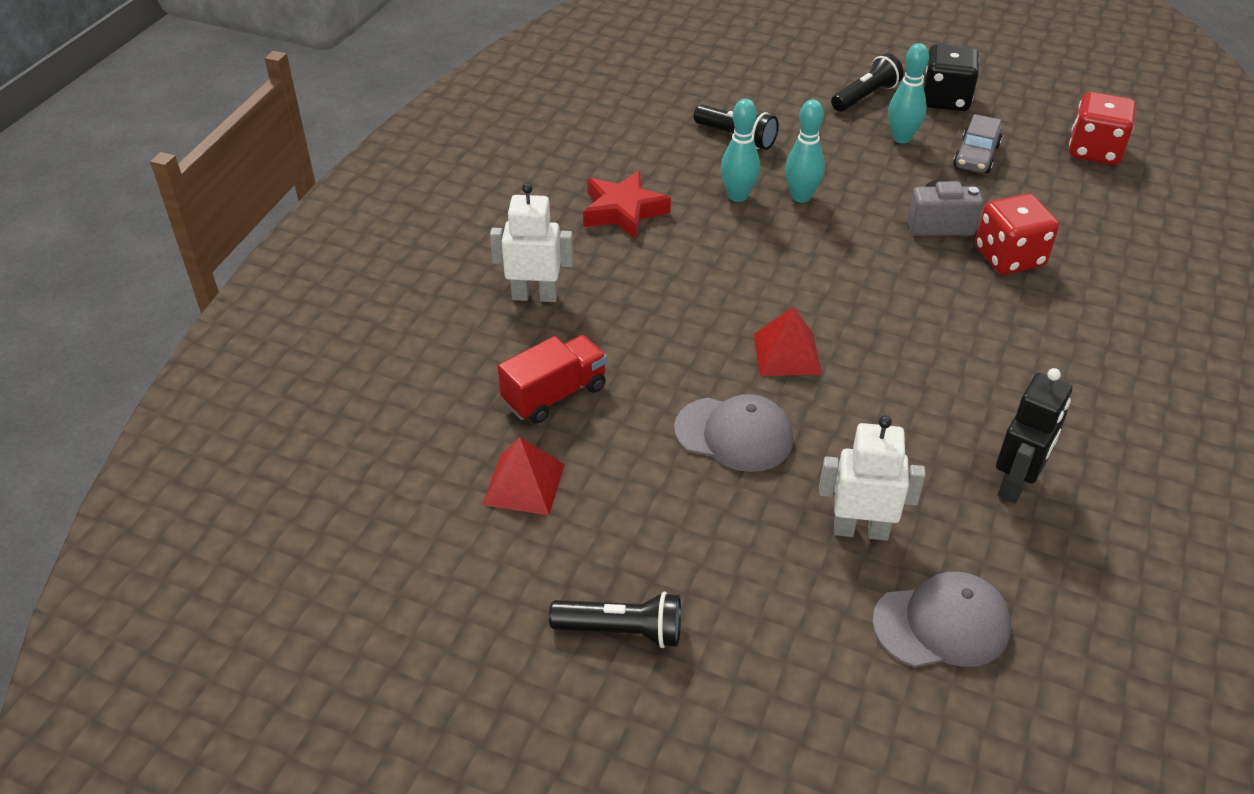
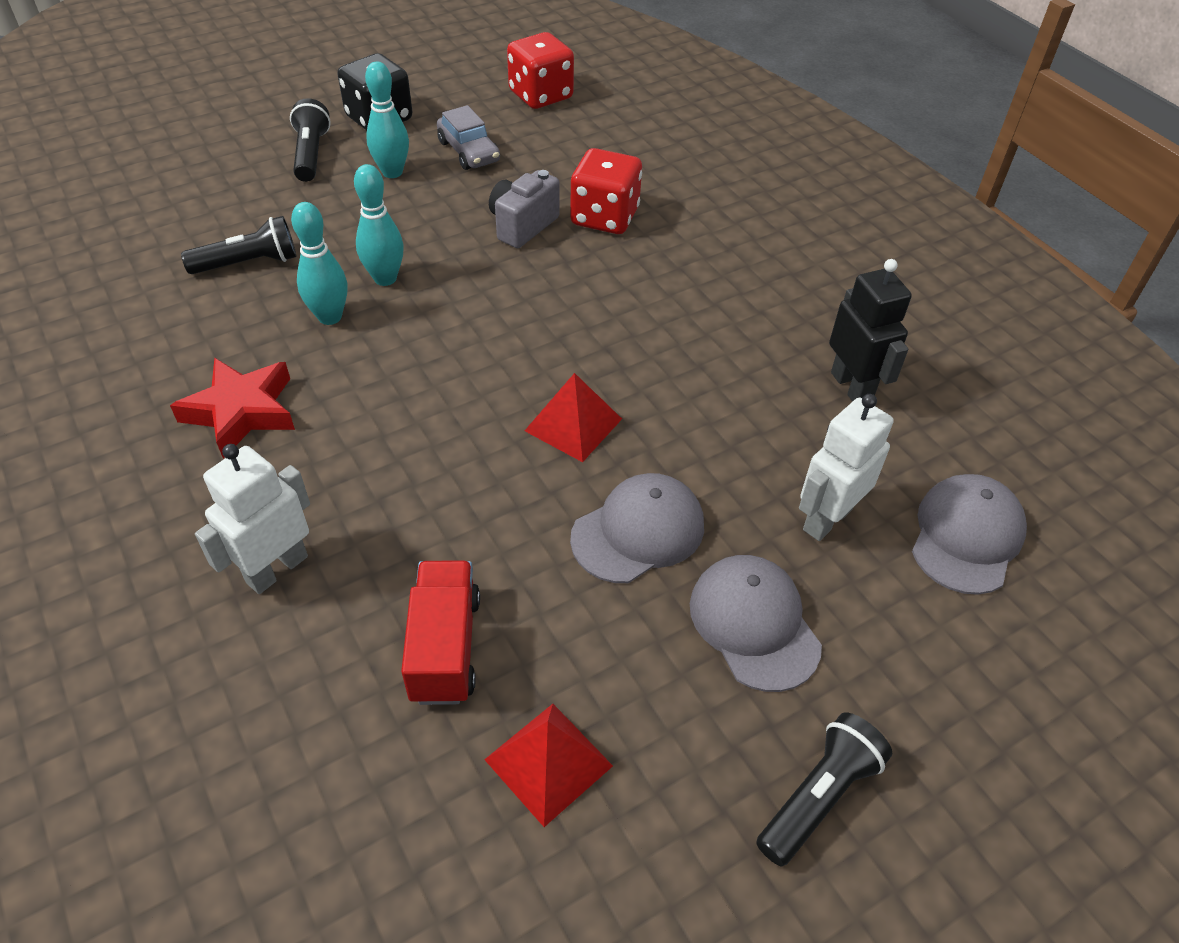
camera: 55 degrees left, 5 degrees up
(723, 532) = (754, 624): none -> grey cap

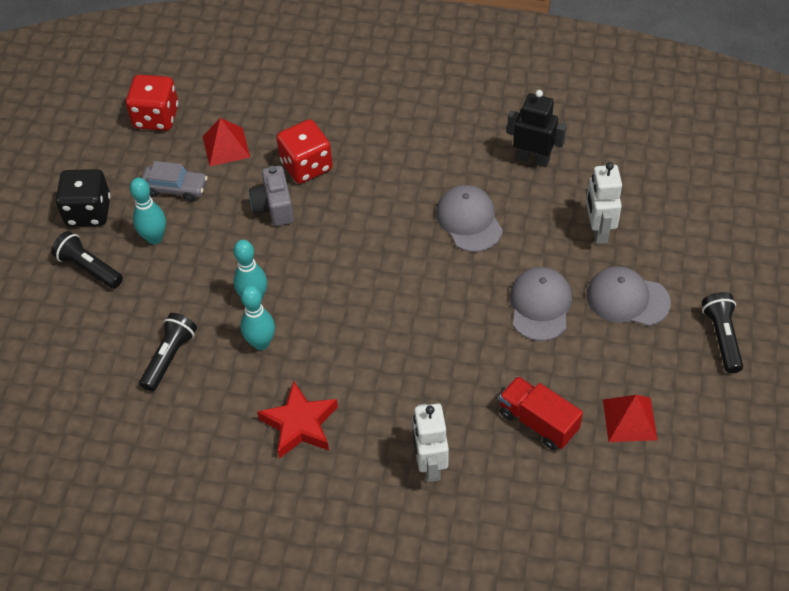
camera: 45 degrees left, 5 degrees up
(573, 424) = (450, 285): red pyramid -> red pyramid (226, 146)
(966, 536) = (652, 189): grey cap -> grey cap (469, 220)

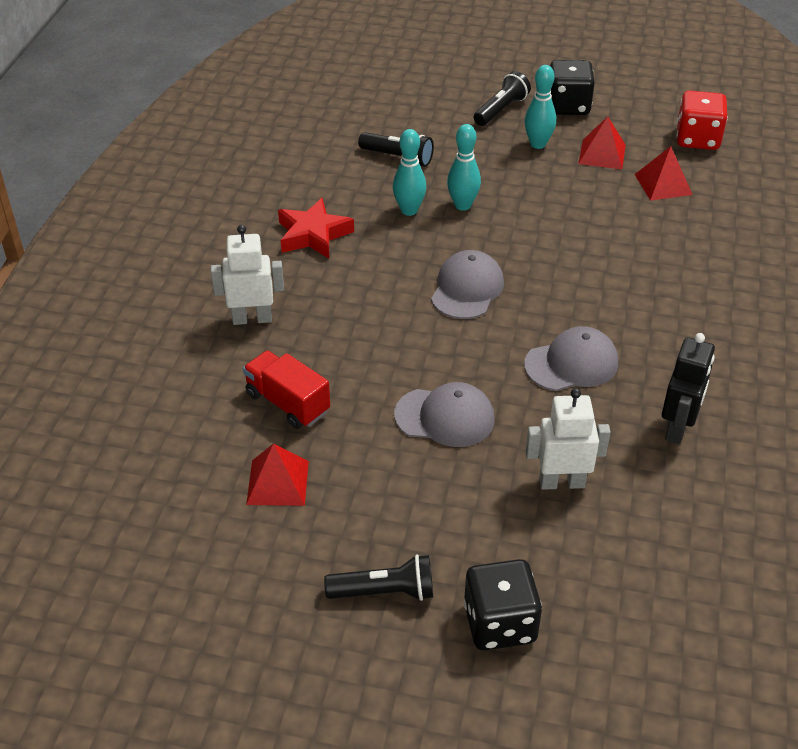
camera: 90 degrees right, 10 degrees down
(175, 188) = (602, 154): grey car -> red pyramid
(274, 207) = (581, 217): grey camera -> none
(306, 166) = (642, 239): red dice -> none
(538, 422) = (288, 403): red truck -> red truck turned 90 degrees counterclockwise
(627, 299) = (451, 500): grey cap -> grey cap (467, 289)
(733, 268) = (499, 623): none -> black dice

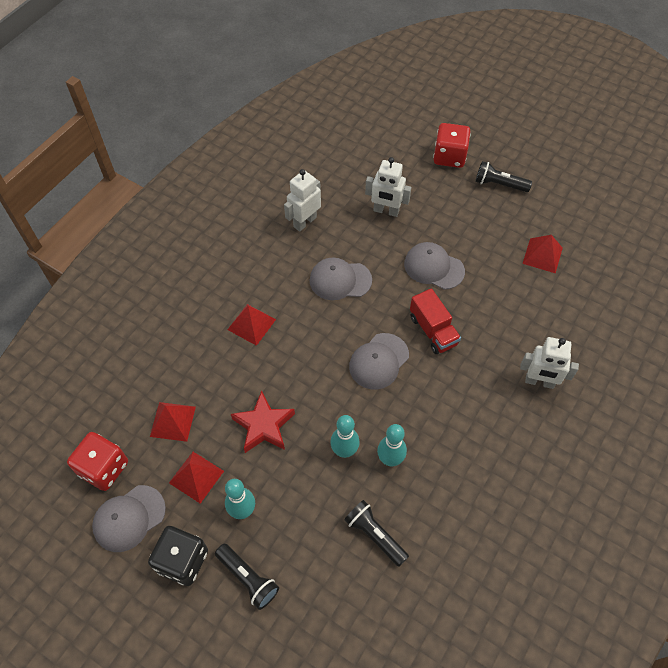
camera: 160 degrees left, 15 degrees up
(288, 403) = (527, 305): red truck -> red truck (433, 330)
(313, 235) = (476, 456): red star -> red star (263, 426)
(499, 623) = (449, 157): black dice -> red dice
(501, 110) = (248, 578): black flashlight -> black flashlight turned 105 degrees counterclockwise
(640, 117) = (129, 518): none -> grey cap
(651, 285) = (251, 324): none -> red pyramid
(678, 428) = (304, 222): black robot -> white robot

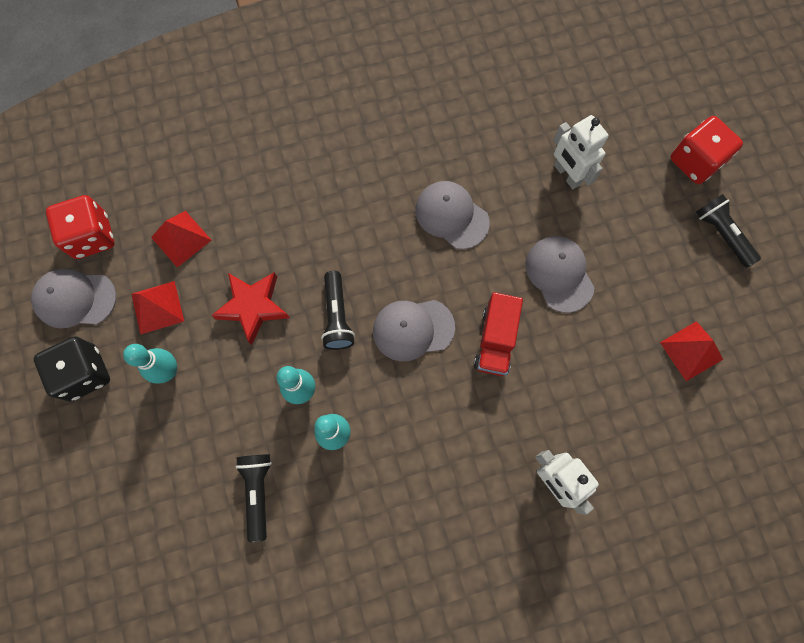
camera: 40 degrees right, 15 degrees up
(248, 578) = (122, 435): black flashlight -> black flashlight (337, 316)
(251, 324) = (328, 197): red pyramid -> none
(304, 222) = (472, 126): white robot -> none

